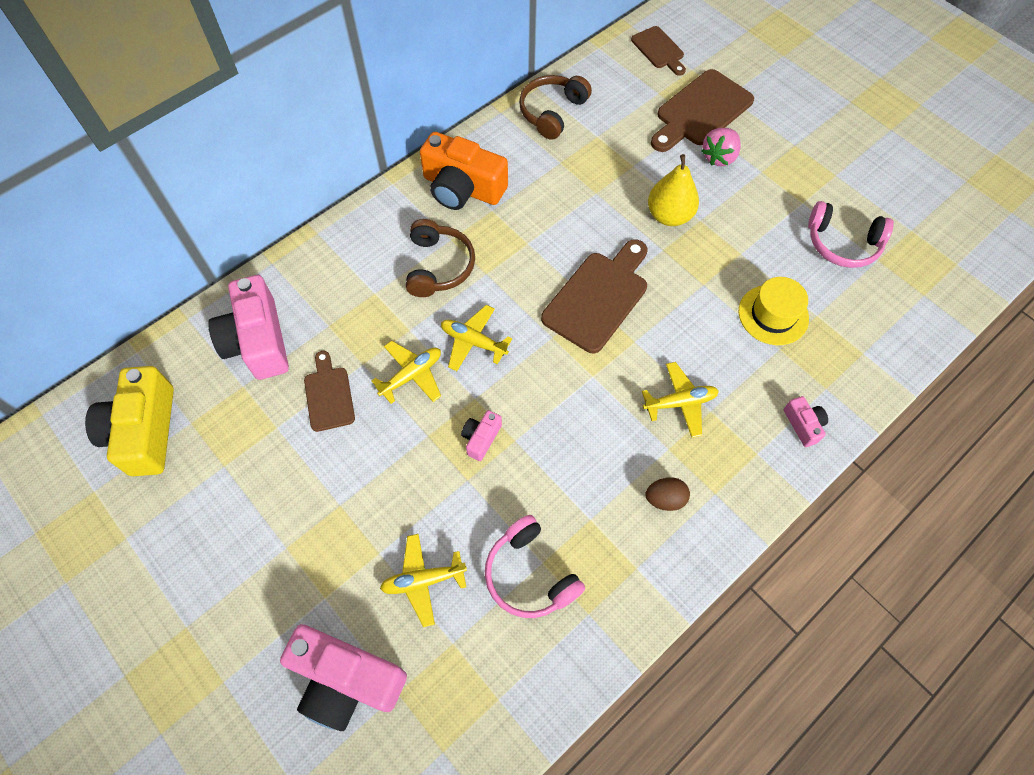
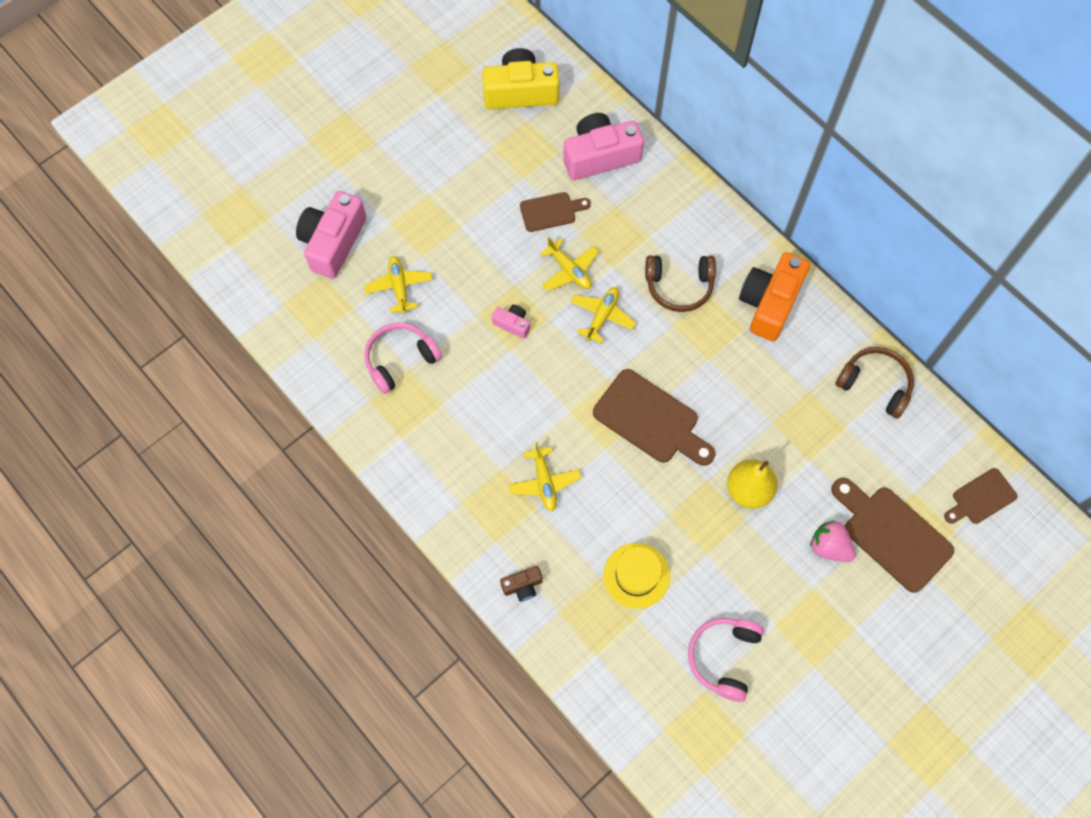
camera: 90 degrees right, 5 degrees up
(665, 499) = (457, 463): brown egg -> none
(803, 425) = (522, 586): pink camera -> brown camera

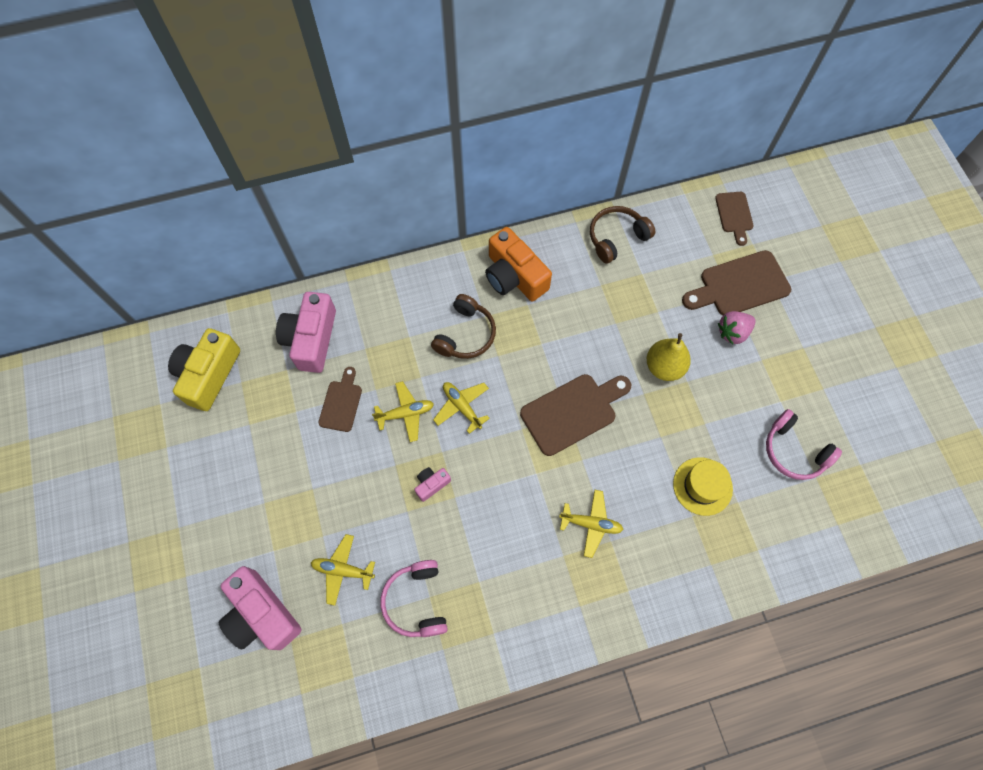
camera: 65 degrees left, 0 degrees up
(522, 586) = (676, 585): brown camera -> none

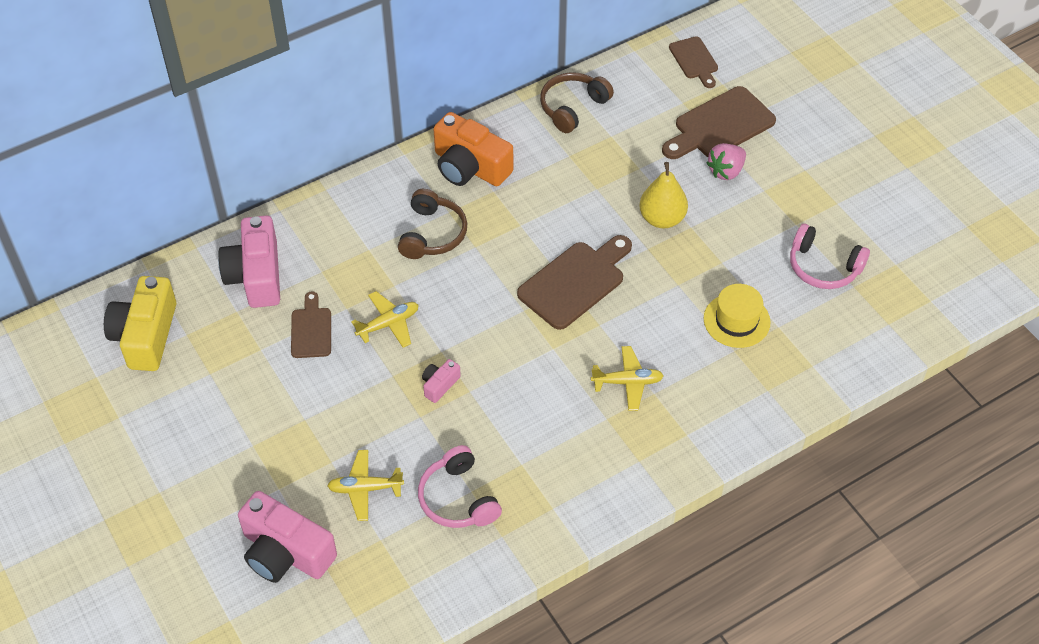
camera: 15 degrees left, 15 degrees down
(462, 407) = (450, 304): yellow plane -> none

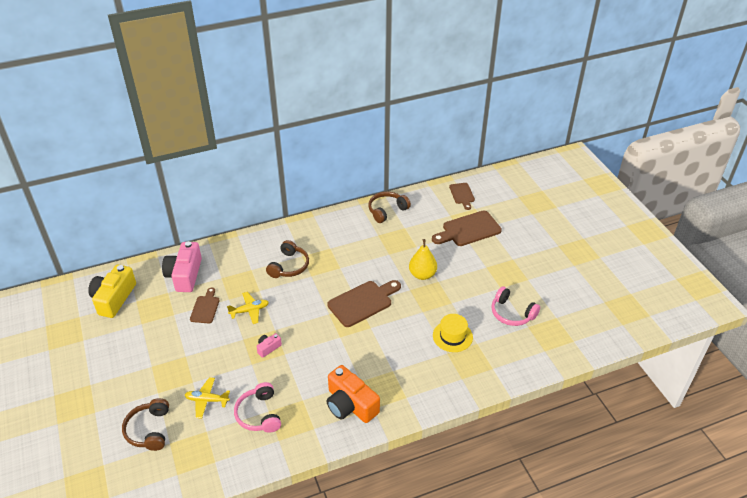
camera: 10 degrees right, 10 degrees down
(285, 552) = (149, 430): pink camera -> brown headphones
(470, 167) = (320, 234): orange camera -> orange camera (350, 405)
(627, 382) = (378, 362): yellow plane -> none
(726, 171) = (466, 254): pink strawberry -> none

